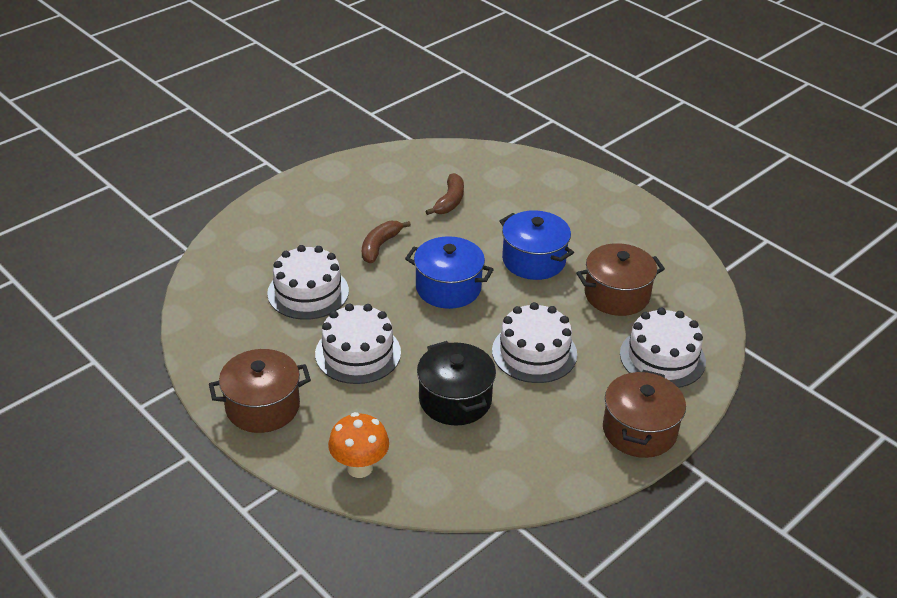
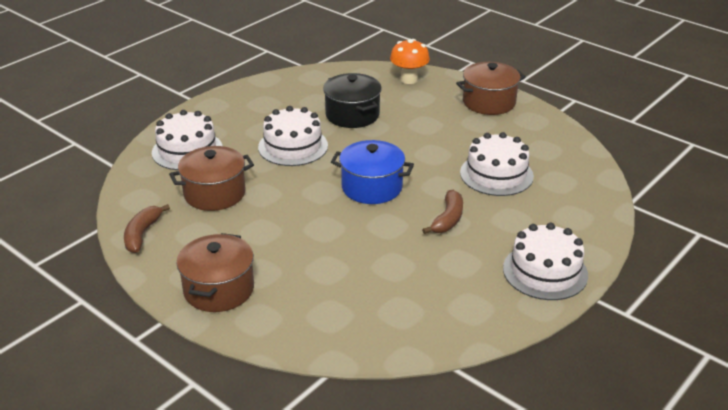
camera: 175 degrees right, 5 degrees down
(358, 353) = (434, 136): white cake -> white cake (545, 271)
(450, 201) = (387, 275): brown banana -> brown banana (142, 234)
(534, 260) = (292, 218): blue pot -> none
(639, 430) = (218, 108): brown pot -> brown pot (219, 289)

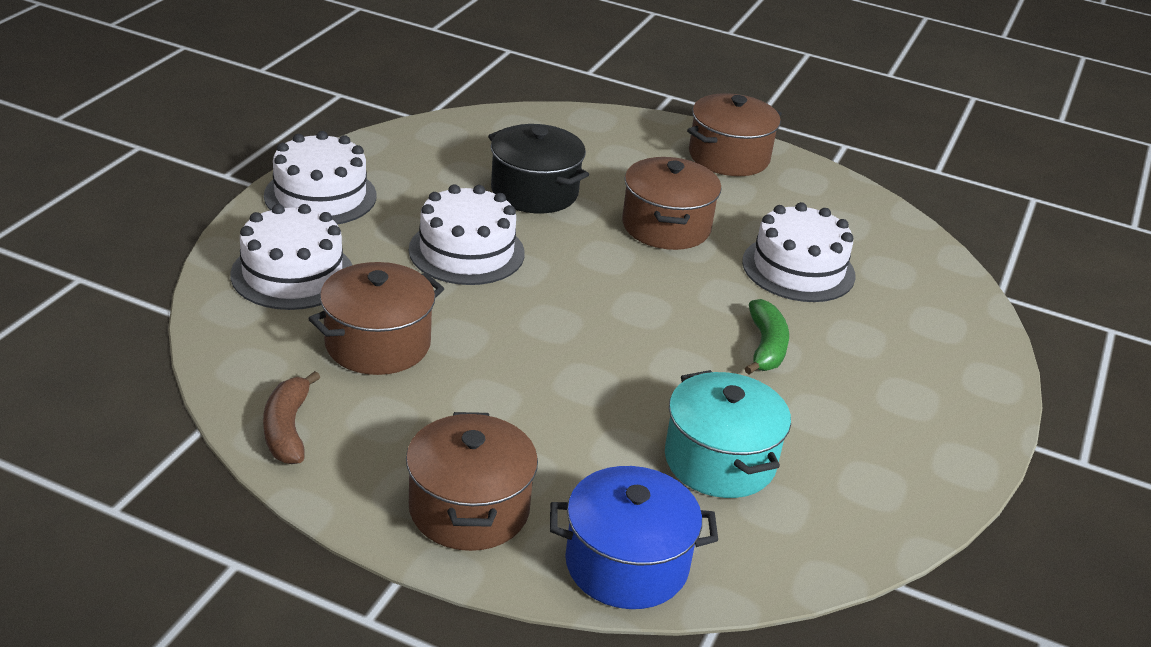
camera: 20 degrees left, 0 degrees up
(372, 187) = (626, 307): blue pot -> blue pot (626, 564)
(381, 282) = (719, 461): none -> turquoise pot
(409, 79) = (592, 129): orange mushroom -> none
(424, 142) = (666, 226): none -> brown pot
(448, 219) = (766, 347): brown banana -> green banana
(545, 271) = (945, 413): white cake -> white cake (320, 196)

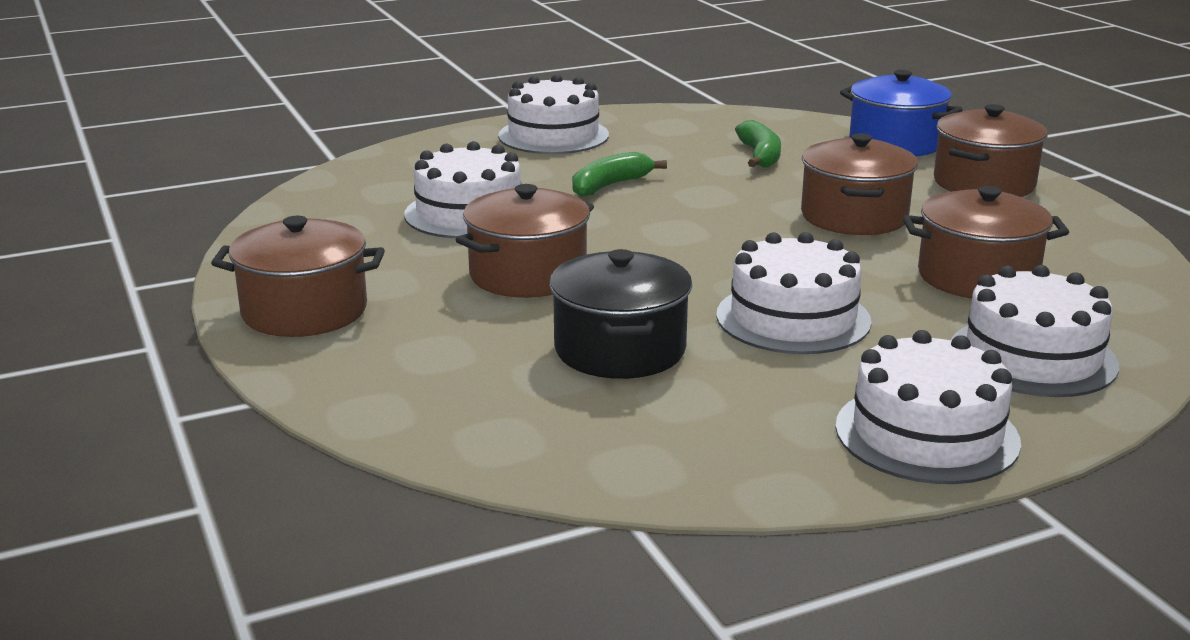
camera: 135 degrees left, 10 degrees down
(287, 429) = (1111, 251): brown banana -> none
(535, 388) = (854, 217): none -> brown pot
(719, 461) = (760, 156): turquoise pot -> green banana
(930, 408) = (553, 135): none -> white cake

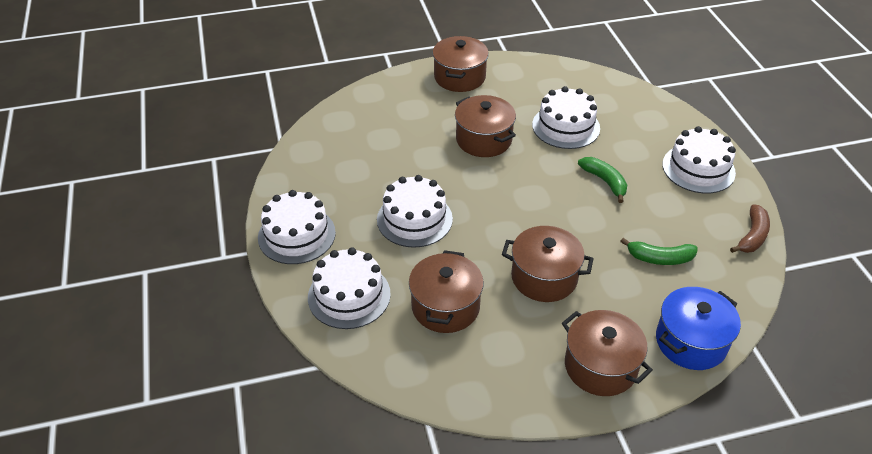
camera: 100 degrees right, 20 degrees up
(620, 349) = (399, 159): black pot -> none
(682, 114) = (752, 236): none -> brown banana

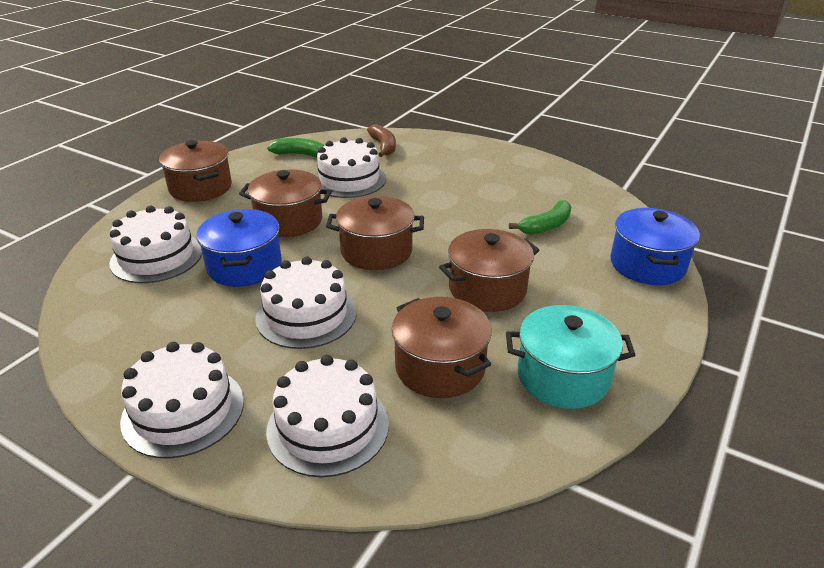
camera: 45 degrees left, 10 degrees down
(419, 160) = (244, 266): none -> blue pot
(507, 367) = (563, 377): none -> turquoise pot
(600, 366) = (623, 323): brown pot -> brown pot (376, 251)
(605, 181) = (433, 200): green banana -> green banana (300, 154)
(698, 168) = (485, 160): white cake -> white cake (156, 257)
(752, 236) = (578, 181): brown banana -> brown banana (383, 146)

